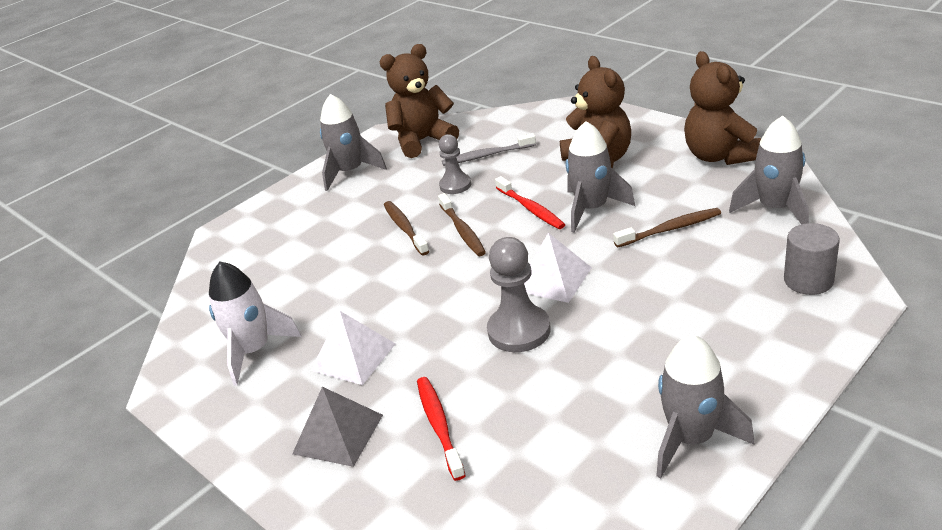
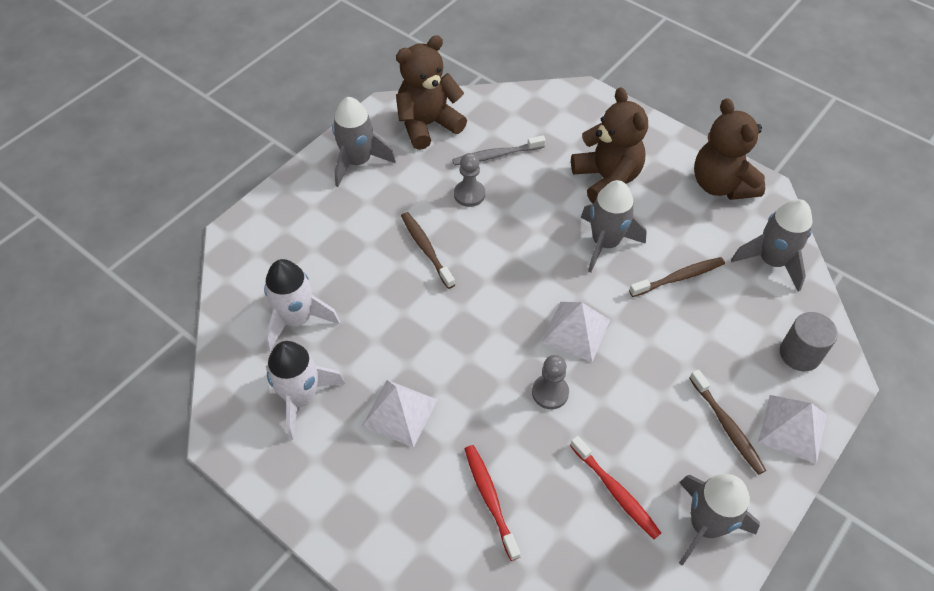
camera: 10 degrees left, 20 degrees up
(265, 290) = (297, 319): none -> white rocket
(338, 434) = (399, 503): grey pyramid -> none
(462, 231) = (483, 259): brown toothbrush -> brown toothbrush (727, 426)
(519, 330) = (550, 392): grey pawn -> grey pawn, size x0.65
(531, 209) = (547, 236): red toothbrush -> red toothbrush (615, 491)
(800, 345) = (792, 428): none -> white pyramid

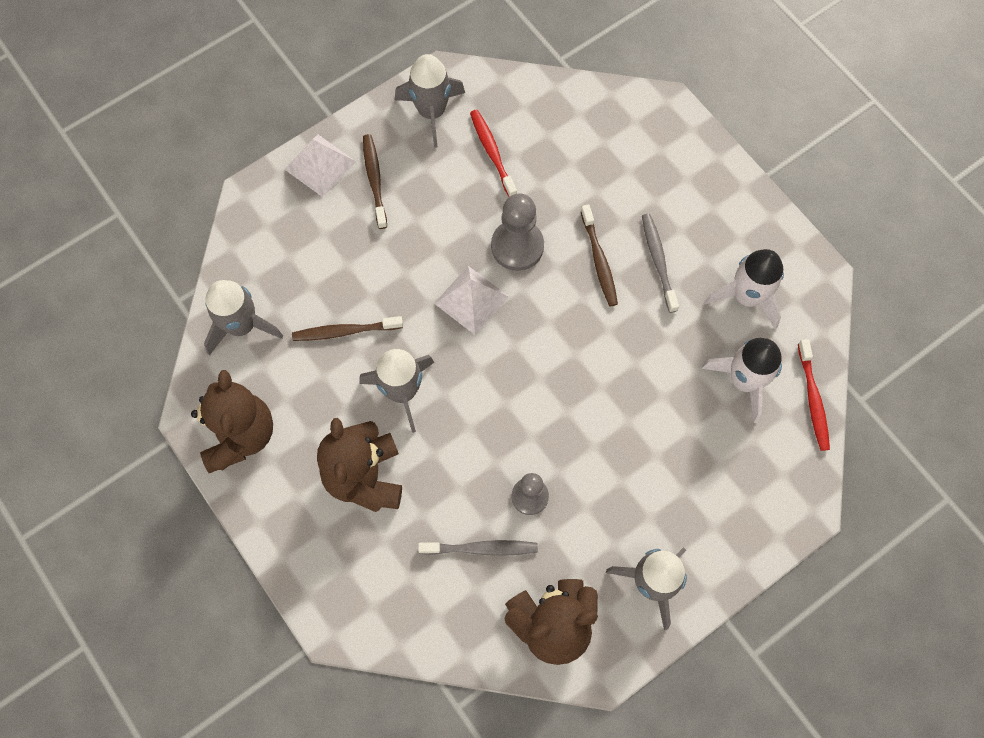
camera: 165 degrees left, 15 degrees up
(400, 412) = (658, 261): white pyramid -> grey toothbrush
(426, 249) = (596, 433): brown toothbrush -> brown toothbrush (599, 260)
(490, 499) = (597, 171): red toothbrush -> red toothbrush (813, 399)
(550, 392) = (517, 246): grey pawn -> grey pawn, size x1.54
(799, 354) = (273, 226): grey cylinder -> none

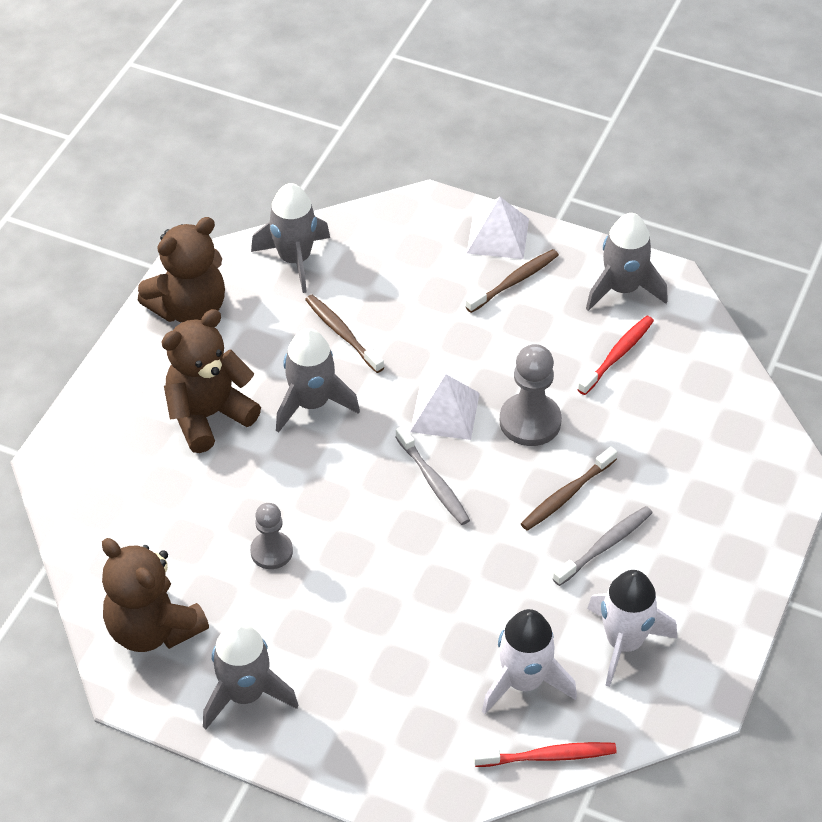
camera: 60 degrees right, 20 degrees down
(481, 548) = (194, 537): grey toothbrush -> grey toothbrush (433, 482)
(813, 399) = (548, 756): red toothbrush -> red toothbrush turned 150 degrees counterclockwise

